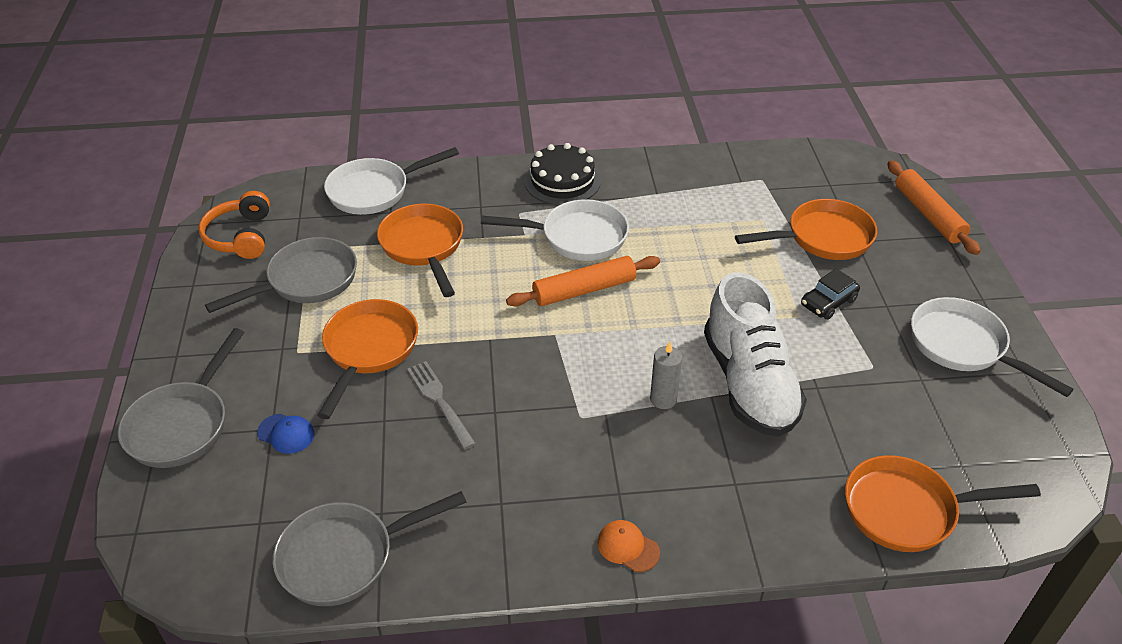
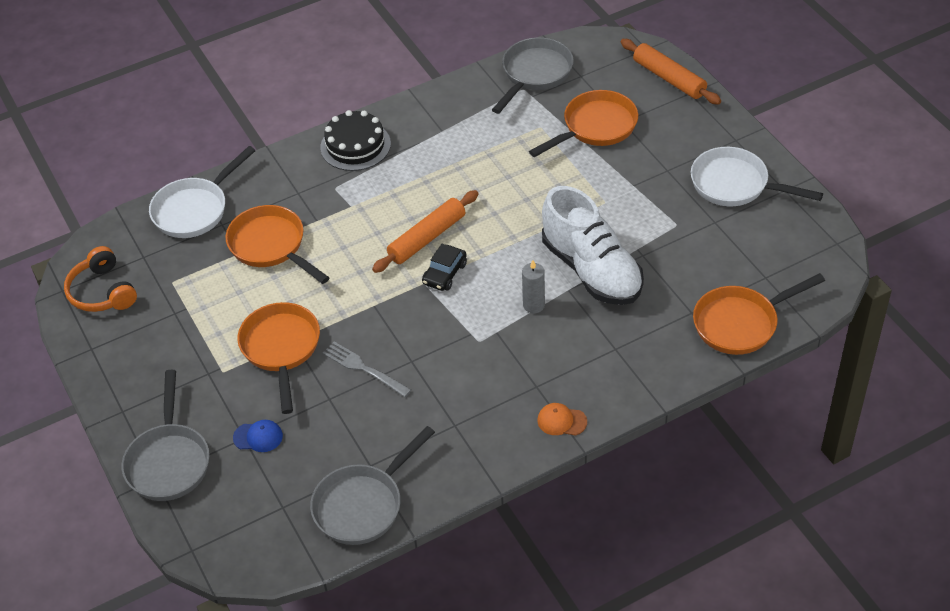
camera: 20 degrees left, 5 degrees up
(306, 281) = (189, 311): grey pan -> grey pan (534, 74)
(577, 237) = (396, 193): white pan -> none
(828, 302) = (622, 183): black car -> black car (444, 273)

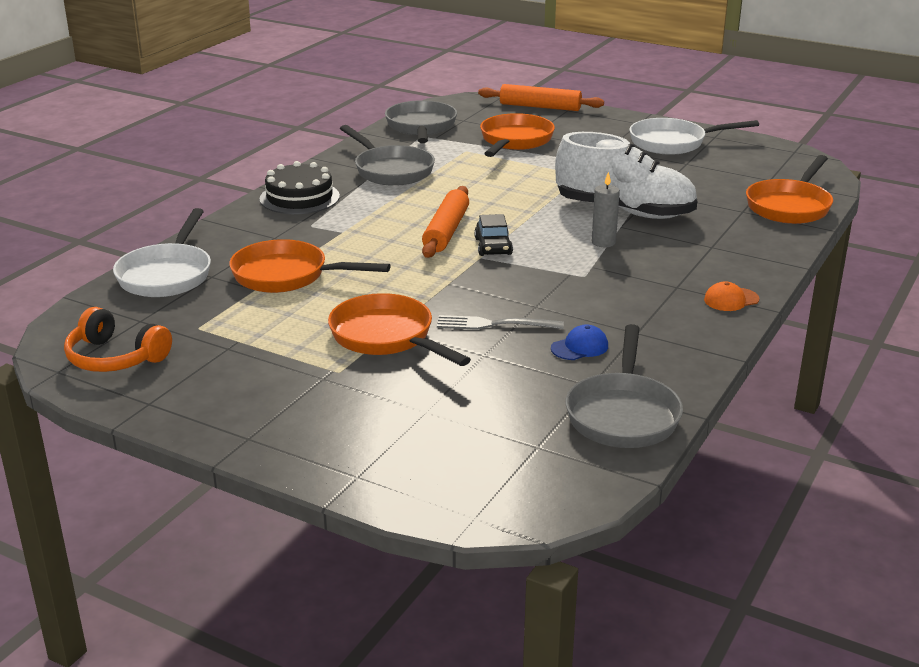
camera: 35 degrees left, 20 degrees down
(169, 461) = (356, 457): grey pan -> grey pan (390, 170)
(258, 437) = (441, 405): blue cap -> blue cap (580, 347)

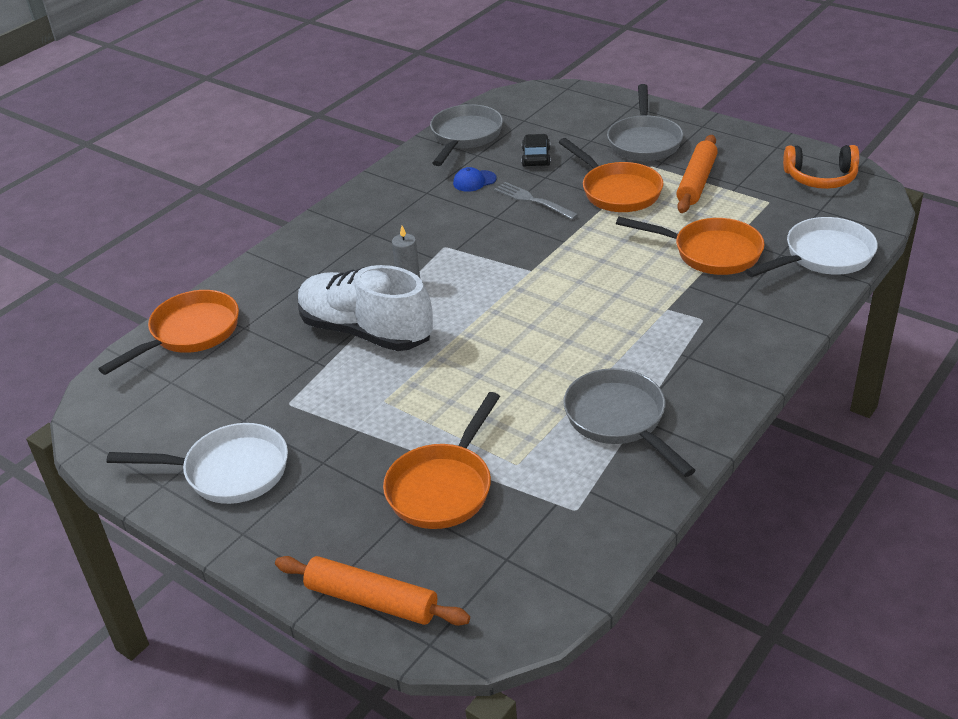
camera: 170 degrees left, 10 degrees up
(115, 358) = (820, 178): orange headphones -> orange headphones turned 150 degrees clockwise
(167, 274) = (823, 256): white pan -> white pan turned 45 degrees clockwise
(299, 197) = (725, 367): black cake -> none
(421, 127) = (575, 538): grey pan -> grey pan (644, 141)
(446, 231) = (560, 306): orange rolling pin -> orange rolling pin (696, 182)
(493, 246) = (516, 283): black car -> black car (536, 157)
(494, 324) = (533, 200): grey fork -> grey fork turned 150 degrees counterclockwise
(731, 299) = (336, 219): orange cap -> none

